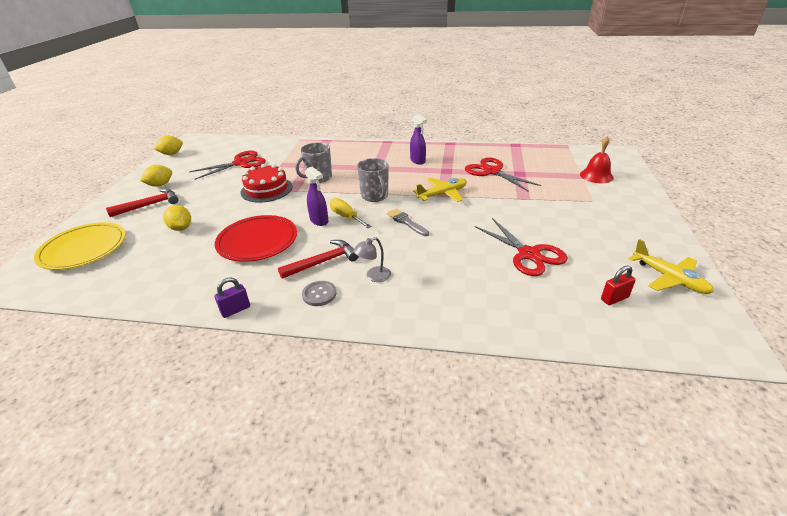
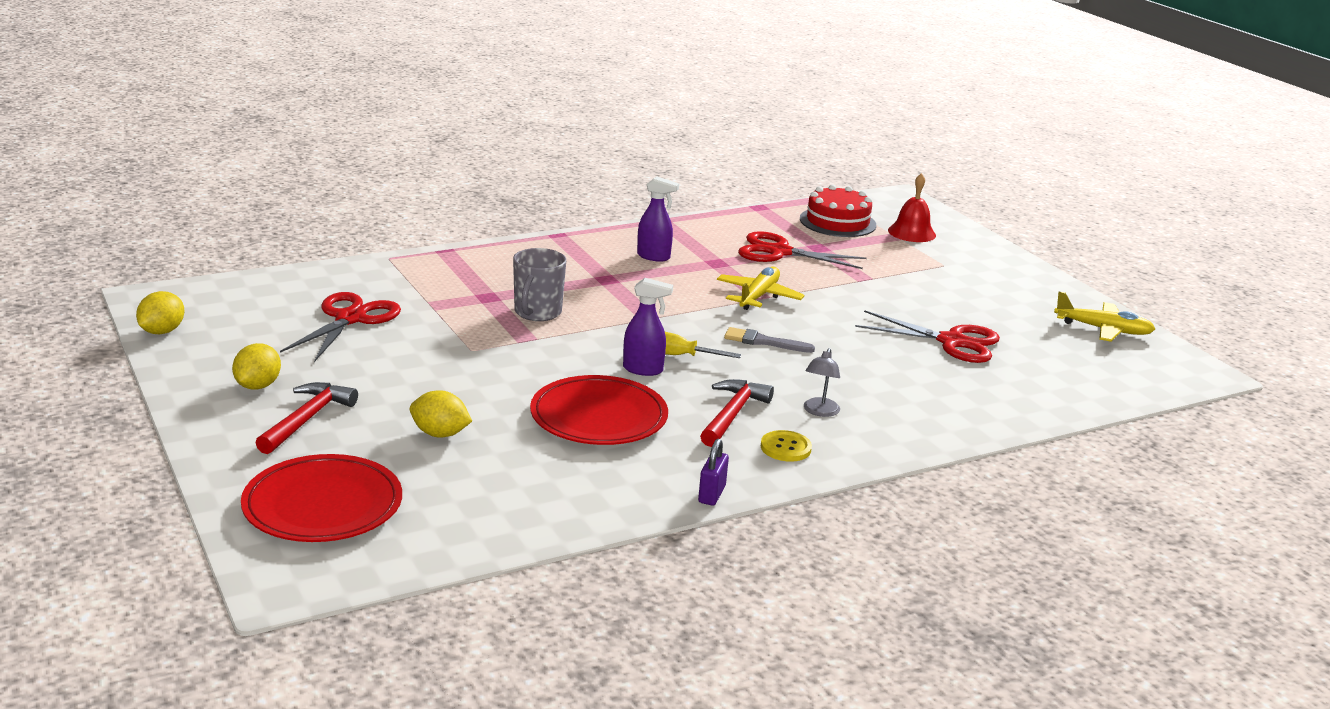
camera: 40 degrees left, 10 degrees down
(84, 249) = (323, 505): yellow plate -> red plate
(266, 189) = (480, 348): red cake -> red cake (837, 222)
(319, 294) = (785, 448): grey button -> yellow button
(375, 196) = (669, 319): grey mug -> none
(614, 298) = (1079, 361): red padlock -> none

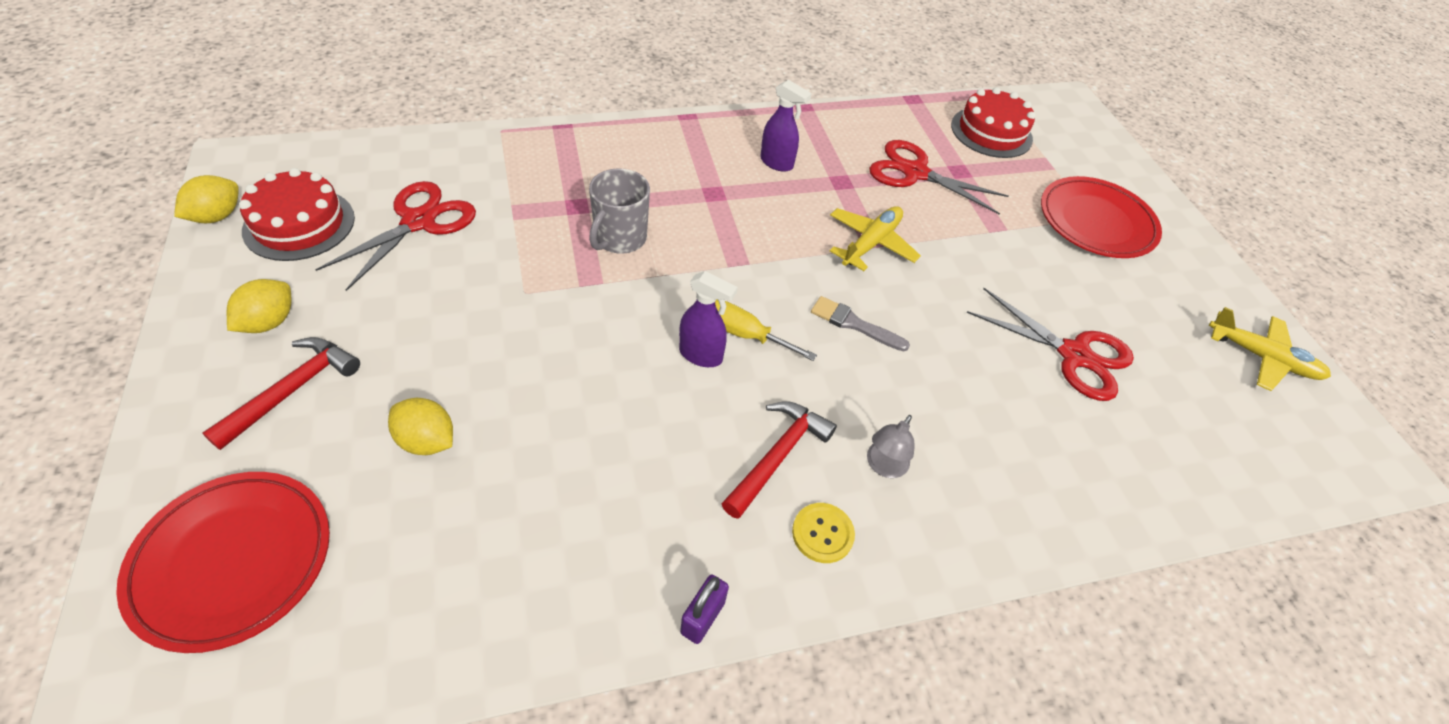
camera: 10 degrees right, 25 degrees up
(242, 329) = (299, 224): none -> red cake
(599, 417) = (620, 437): red plate -> red plate (1096, 222)
(911, 232) = (1069, 159): red bell -> none

